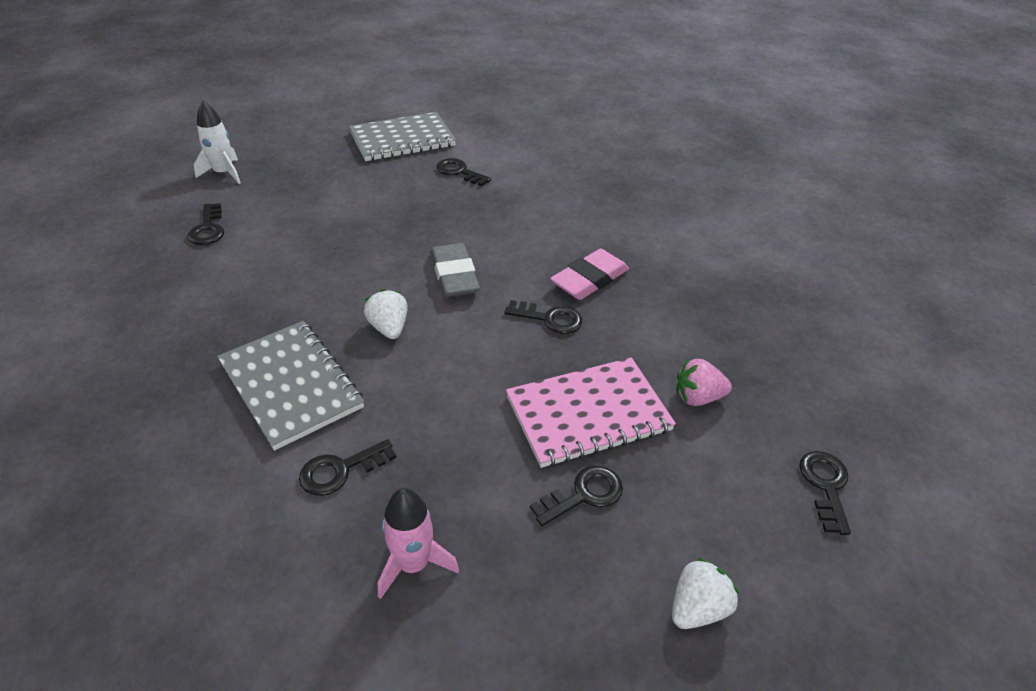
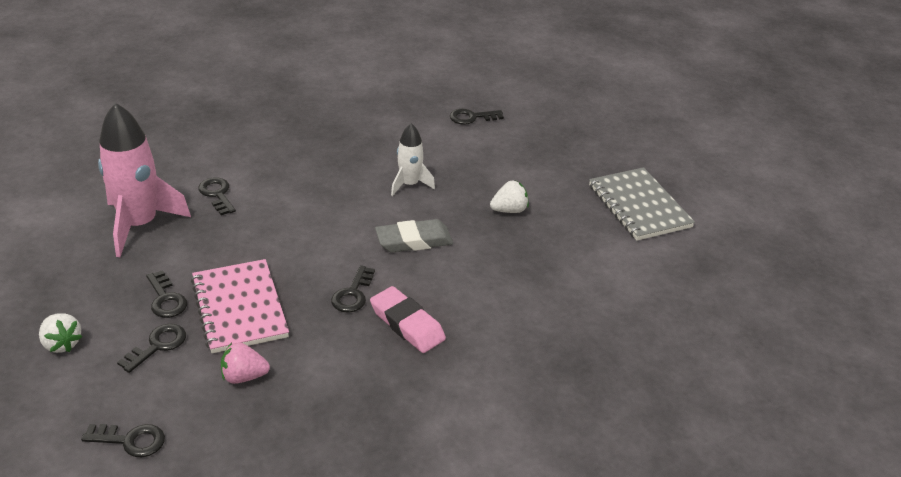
camera: 90 degrees right, 5 degrees down
(224, 173) = (552, 115): white rocket -> white rocket (409, 184)
(291, 385) = (295, 170): grey notebook -> none
(389, 328) = (349, 208): white strawberry -> white strawberry (509, 210)
(413, 564) = (139, 225): pink rocket -> pink rocket, size x1.82
(459, 172) = (584, 244): black key -> black key (157, 345)
(697, 397) = (244, 376): pink strawberry -> pink strawberry turned 90 degrees counterclockwise

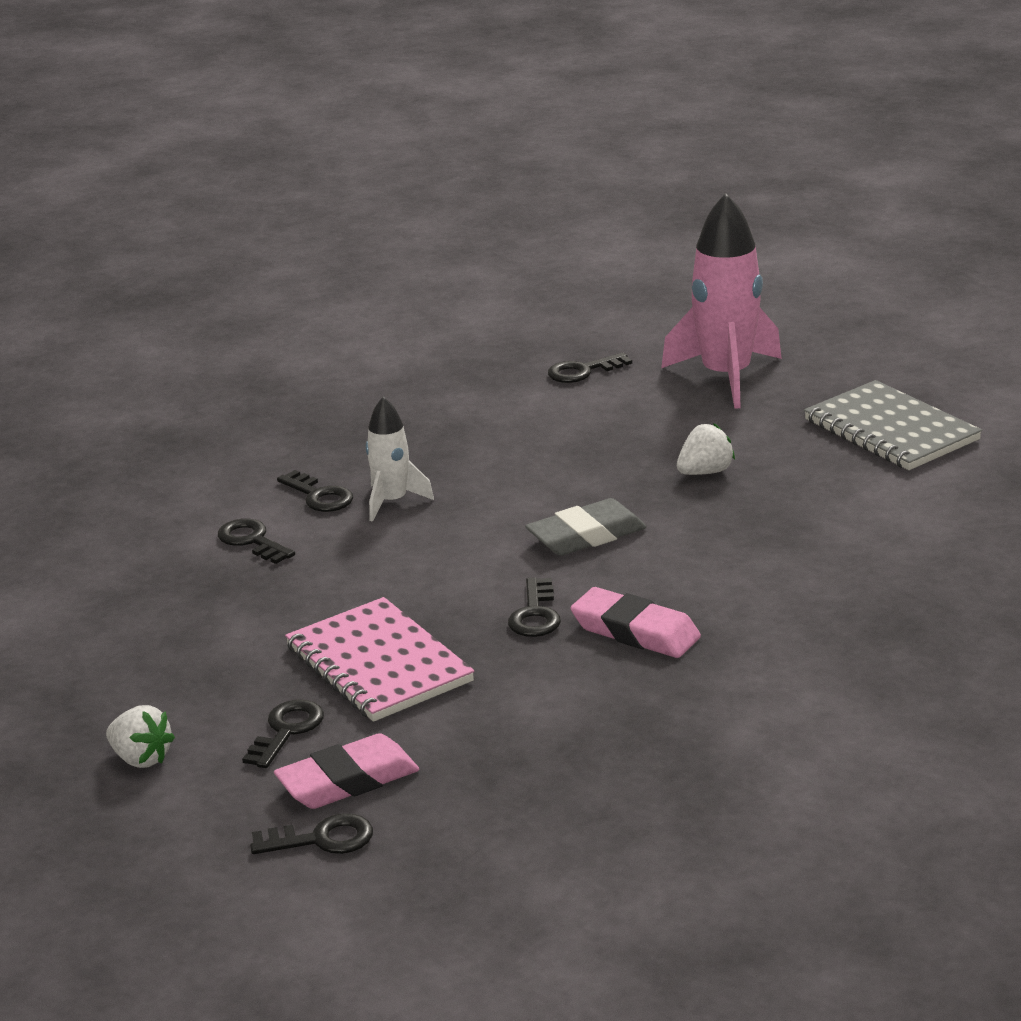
camera: 10 degrees left, 10 degrees down
(139, 225) = (157, 600): pink rocket -> pink rocket (726, 377)
(166, 299) = (261, 677): black key -> black key (319, 496)
(172, 396) = (348, 781): none -> pink eraser
(244, 376) = (437, 737): pink strawberry -> none
(409, 184) = (538, 471): white rocket -> white rocket (392, 502)

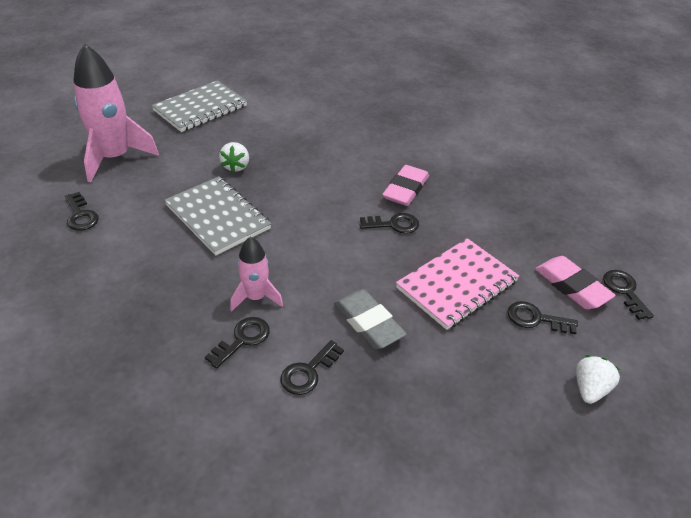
camera: 100 degrees left, 15 degrees up
(392, 502) = (256, 297): white rocket -> pink rocket
(570, 465) = (217, 217): none -> grey notebook
(586, 536) = (306, 208): grey eraser -> grey eraser (368, 323)
(705, 472) = (236, 166): white strawberry -> white strawberry turned 135 degrees counterclockwise

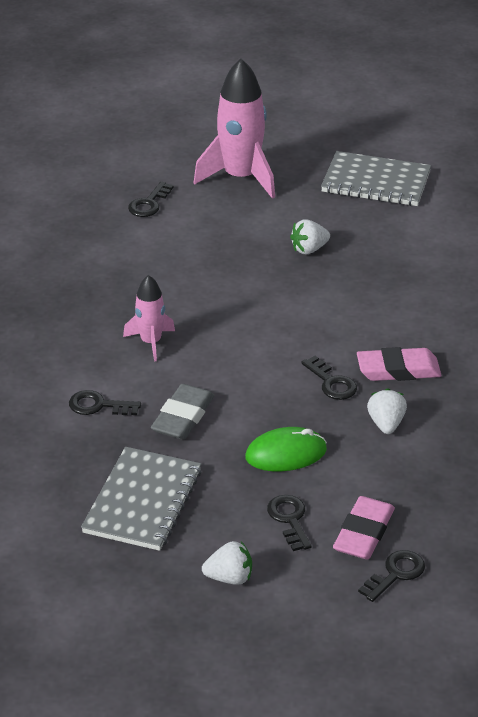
camera: 60 degrees right, 5 degrees down
(217, 217) = (226, 274): grey notebook -> grey notebook (142, 501)
(242, 339) = (99, 357): black key -> none
(456, 285) = (286, 453): pink notebook -> green mouse
(459, 221) = (386, 424): none -> white strawberry

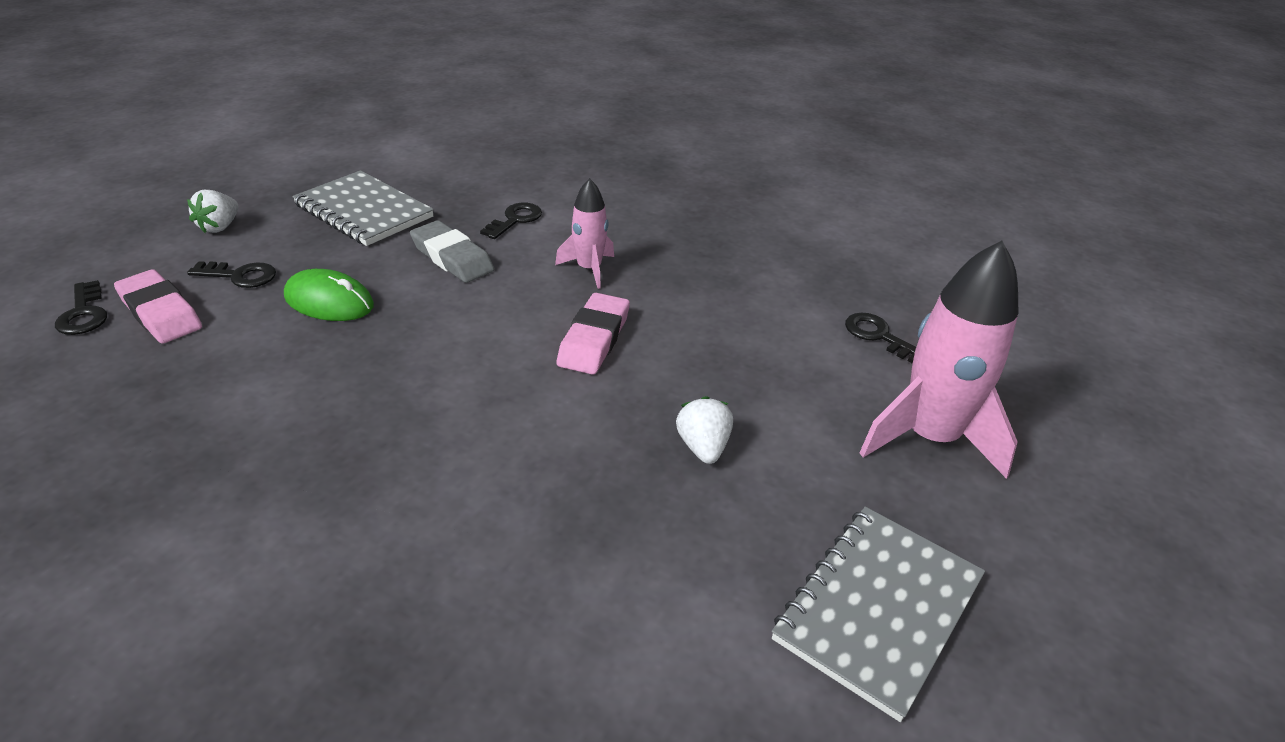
camera: 110 degrees right, 0 degrees up
(286, 453) = (329, 301): green mouse -> green mouse turned 75 degrees counterclockwise
(332, 383) = (404, 370): black key -> none
(386, 424) = (289, 387): white strawberry -> none
(398, 370) = (371, 437): pink eraser -> pink eraser (594, 339)

